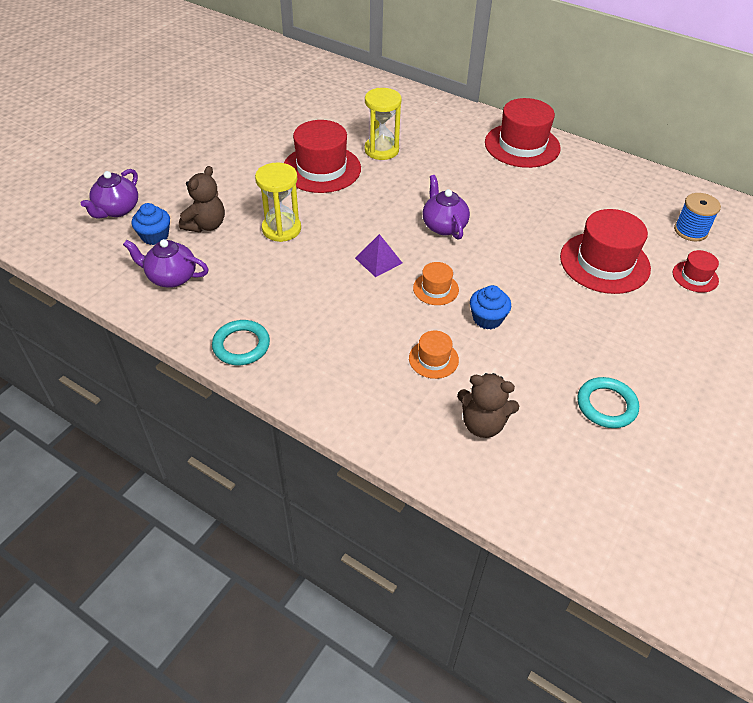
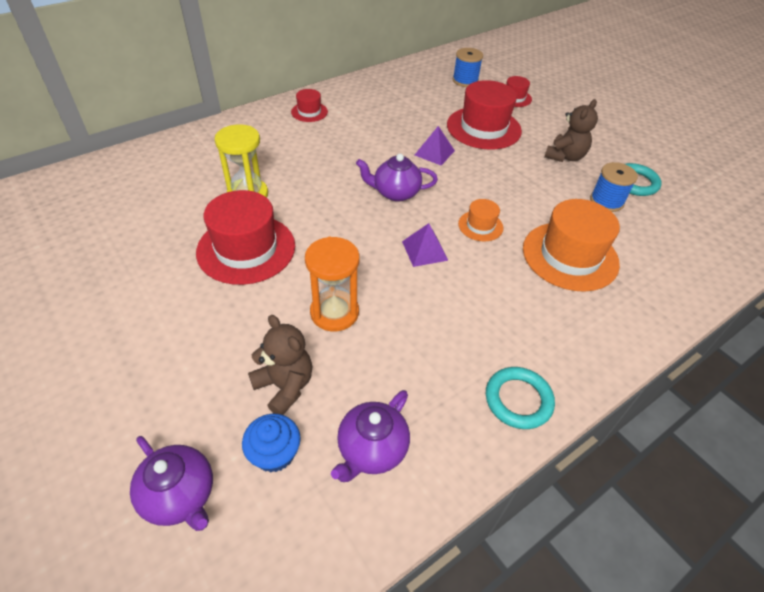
camera: 70 degrees left, 0 degrees up
(281, 229) = (334, 312): yellow hourglass -> orange hourglass
(433, 359) = (570, 256): orange hat -> orange hat, size x2.02
(483, 424) = (648, 251): brown teddy bear -> brown teddy bear (565, 156)
(487, 319) = (528, 208): blue cupcake -> none
(522, 145) = (309, 112): red hat -> red hat, size x0.50
(526, 236) = (434, 152): none -> purple pyramid
(548, 381) = (606, 201): none -> blue spool

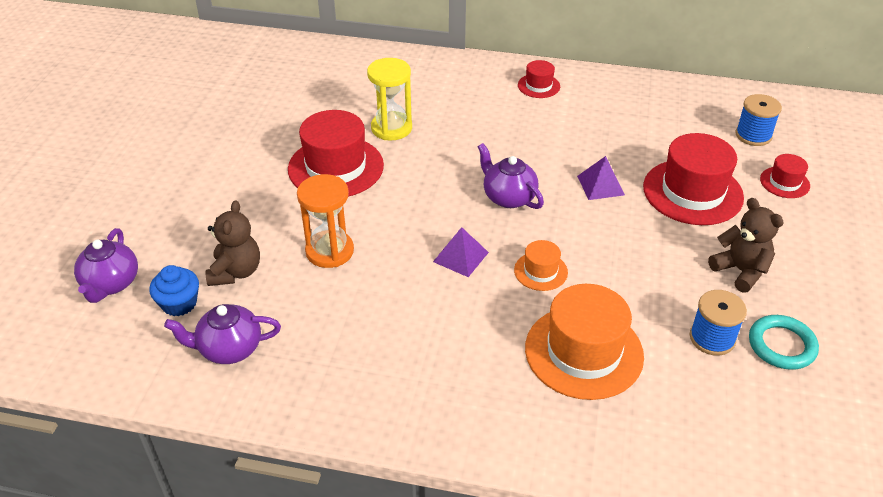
camera: 50 degrees right, 5 degrees down
(518, 400) = (362, 406): turquoise ring -> none
(565, 156) = (740, 271): brown teddy bear -> brown teddy bear turned 120 degrees counterclockwise

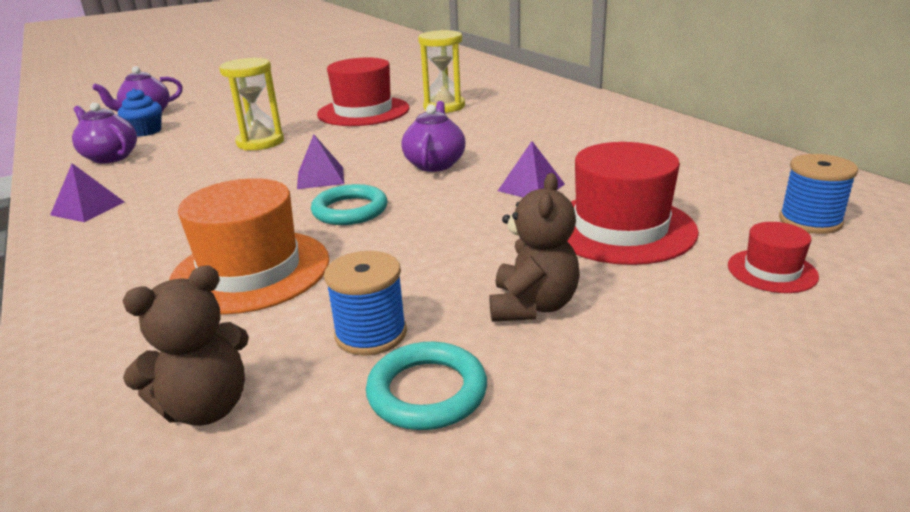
camera: 50 degrees right, 15 degrees down
(236, 272) = (199, 131): brown teddy bear -> brown teddy bear (206, 407)
(329, 251) = (260, 142): orange hourglass -> yellow hourglass
(357, 397) = (88, 208): none -> purple pyramid
(538, 86) = (618, 120): red hat -> none
(540, 271) = (350, 210): orange hat -> turquoise ring

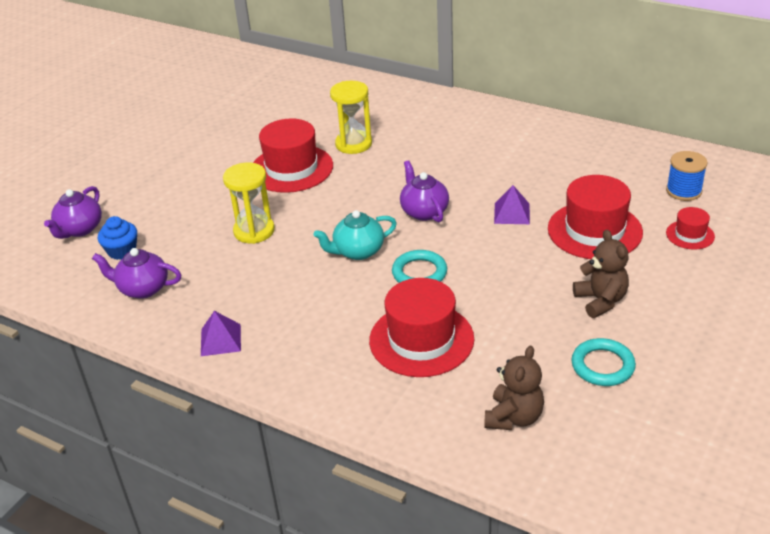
camera: 30 degrees left, 10 degrees up
(251, 270) = (421, 340): orange hat -> red hat
(320, 177) = (358, 251): purple pyramid -> turquoise teapot
(371, 334) = (541, 349): blue spool -> none

